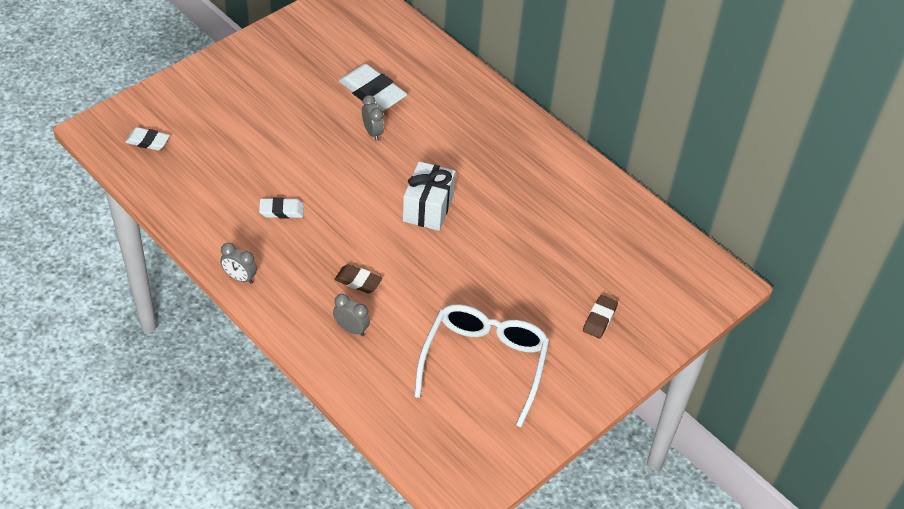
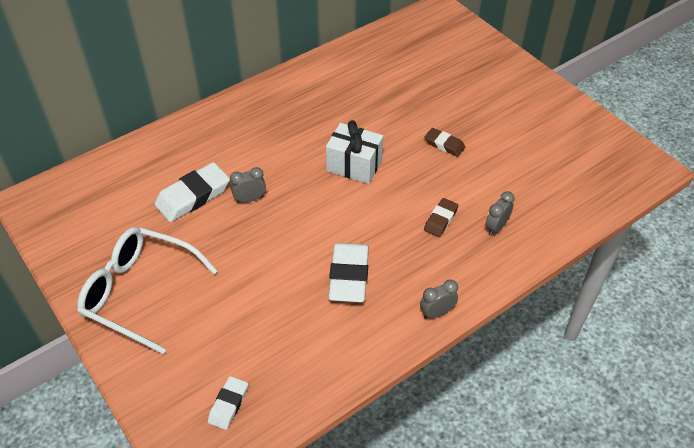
camera: 80 degrees left, 0 degrees up
(240, 277) = (437, 312): grey clock -> grey clock turned 150 degrees counterclockwise
(281, 211) = (349, 276): white eraser -> white eraser, size x1.76
(484, 363) = (525, 143): white glasses -> white glasses (139, 292)
(599, 319) = (476, 75): brown eraser -> brown eraser (444, 144)

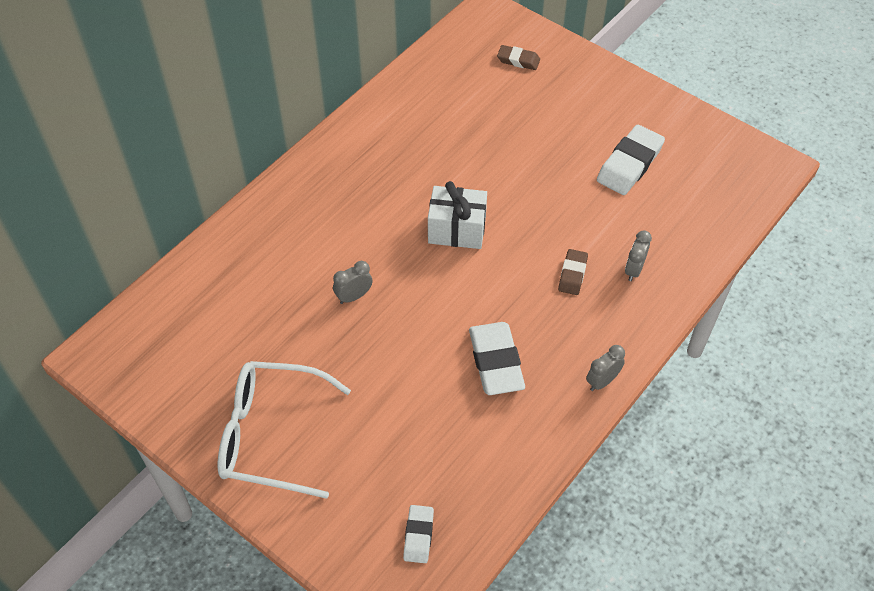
camera: 15 degrees left, 5 degrees up
(193, 196) = (287, 307): white eraser -> white eraser (629, 164)
(444, 144) = (548, 183): brown eraser -> brown eraser (518, 60)

